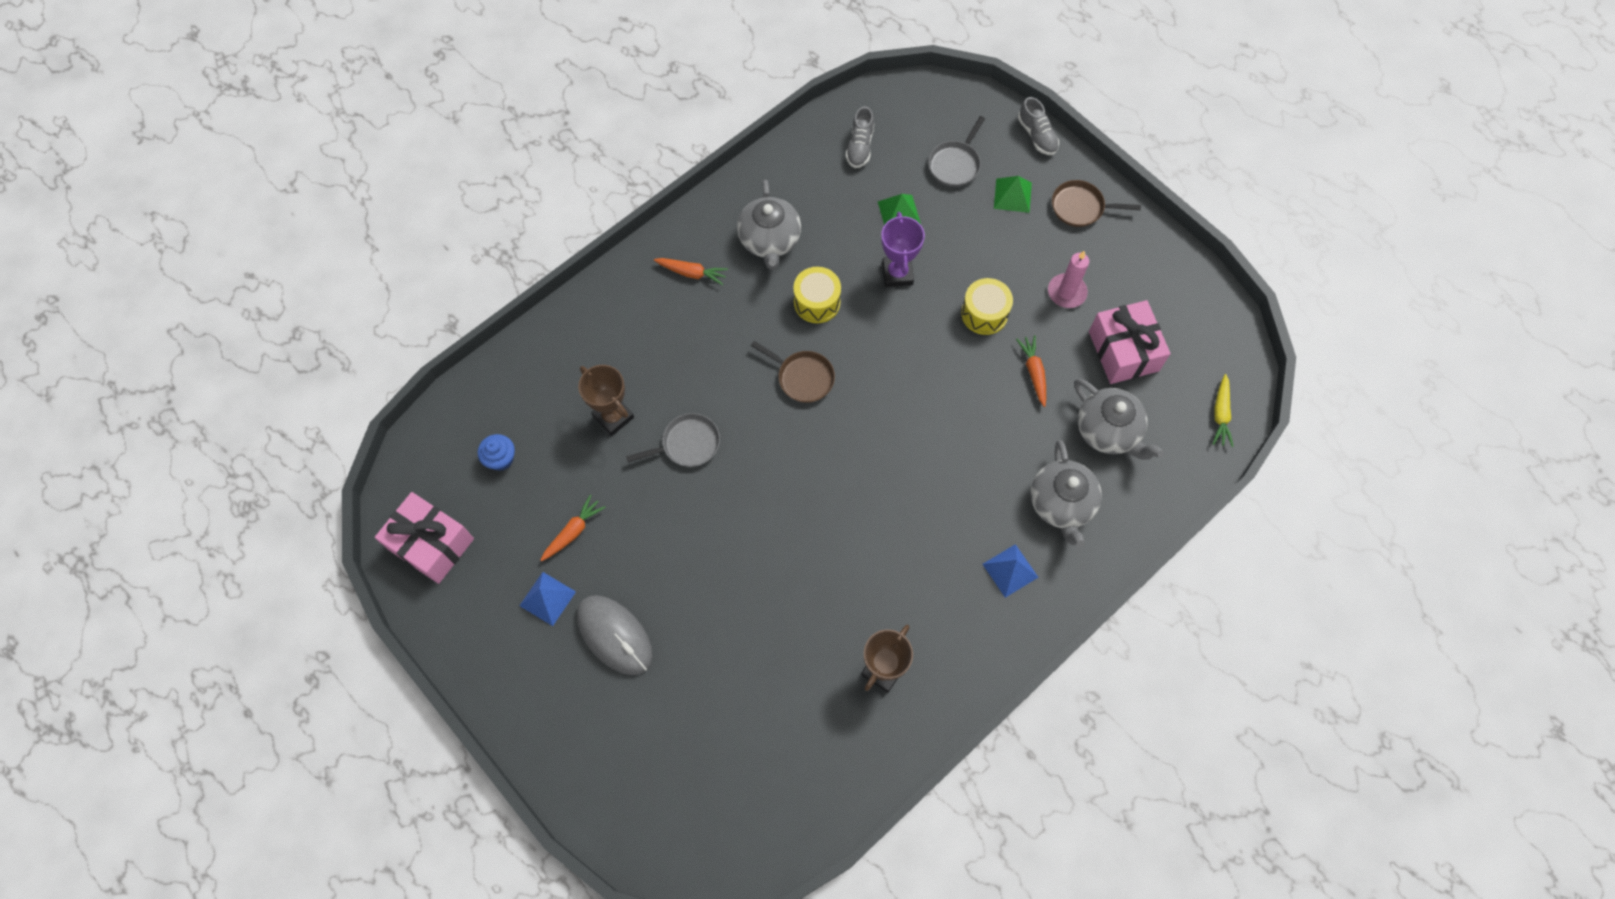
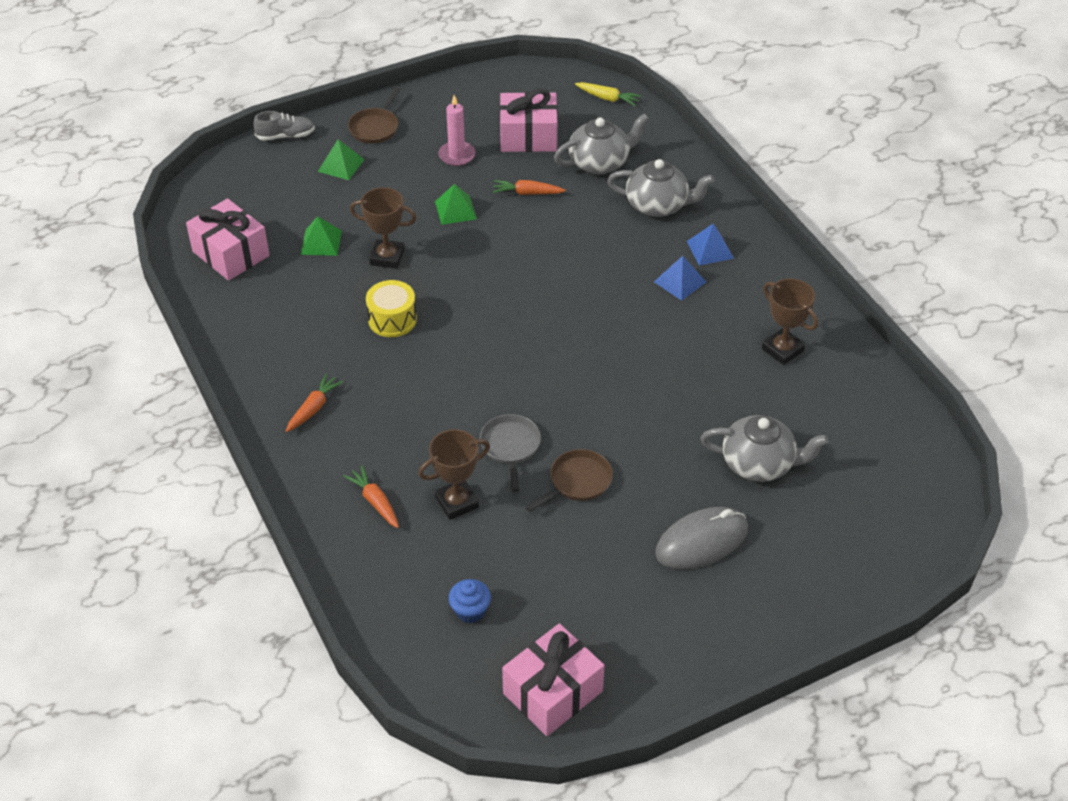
camera: 75 degrees left, 20 degrees down
(547, 598) = (647, 592): blue pyramid -> blue pyramid (680, 281)
(573, 531) = (577, 558): orange carrot -> orange carrot (375, 502)
(770, 240) = (305, 340): grey teapot -> grey teapot (759, 464)
(803, 377) = (470, 346): brown pan -> brown pan (577, 482)
(860, 146) = (231, 253): grey shoe -> pink gift
(897, 273) = (387, 257): purple trophy -> brown trophy
(955, 164) = (287, 194): grey pan -> none
(984, 313) = (455, 210): yellow drum -> green pyramid

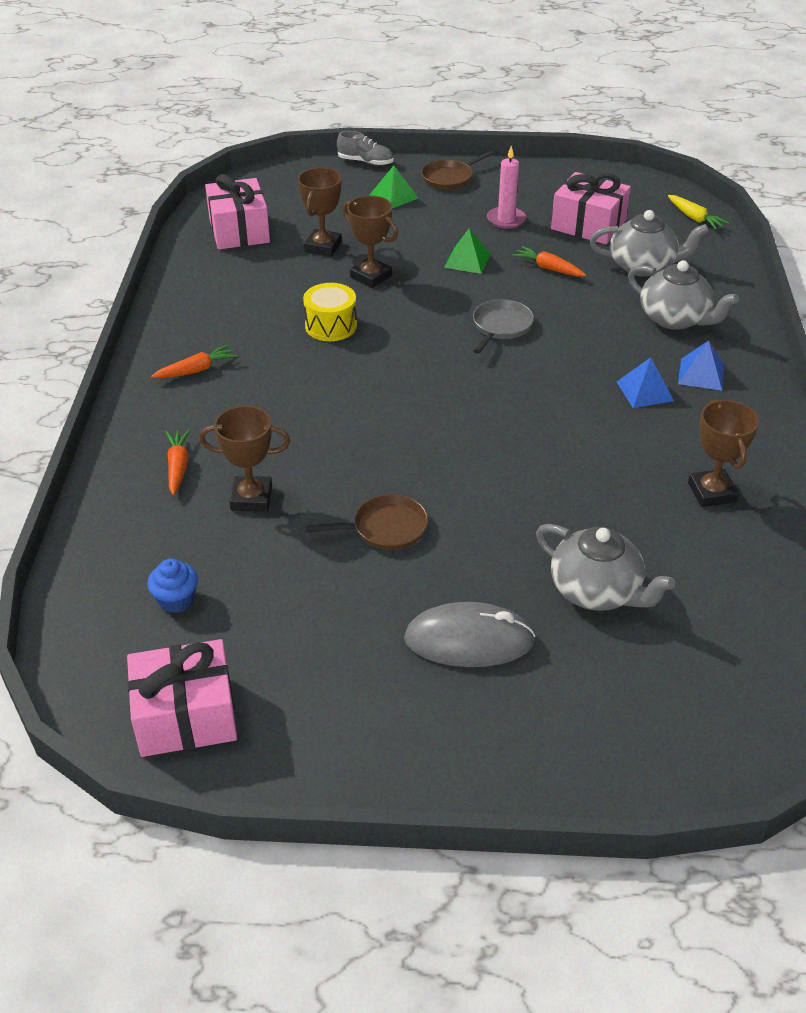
camera: 30 degrees right, 5 degrees down
(321, 242) = (323, 247): green pyramid -> brown trophy
(510, 447) = (346, 471): grey pan -> grey pan (501, 327)

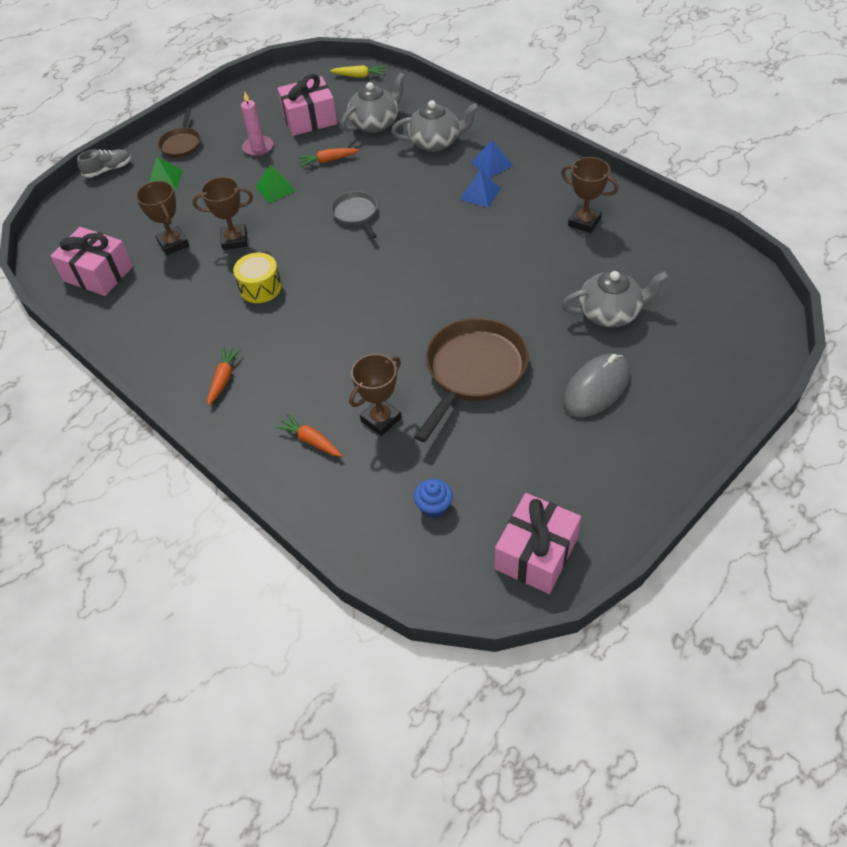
camera: 45 degrees left, 10 degrees up
(385, 528) = (473, 371): brown pan -> brown pan, size x1.87

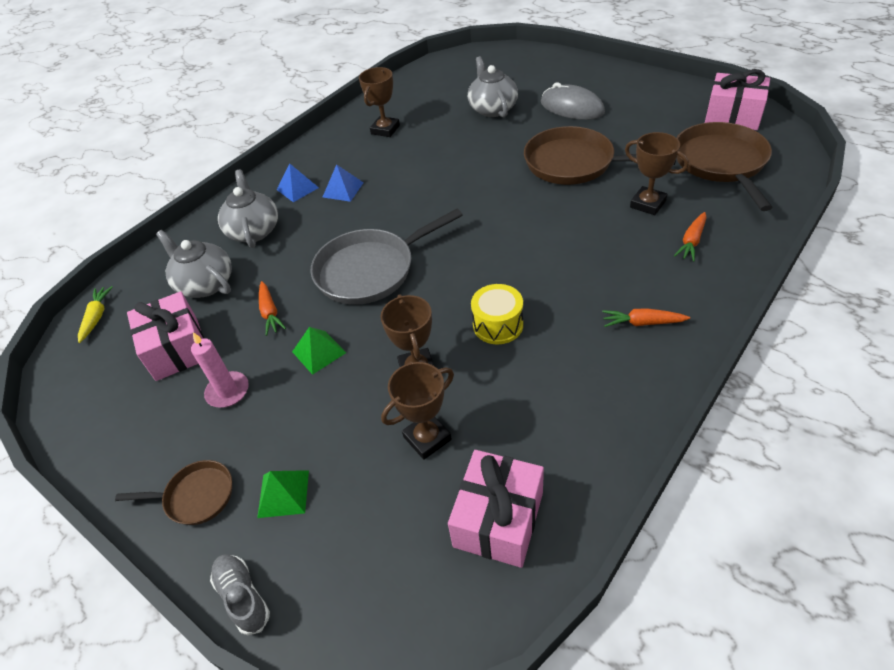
camera: 95 degrees left, 5 degrees down
(356, 214) = (370, 270): grey pan -> grey pan, size x1.87
(434, 507) = (721, 163): blue cupcake -> brown pan

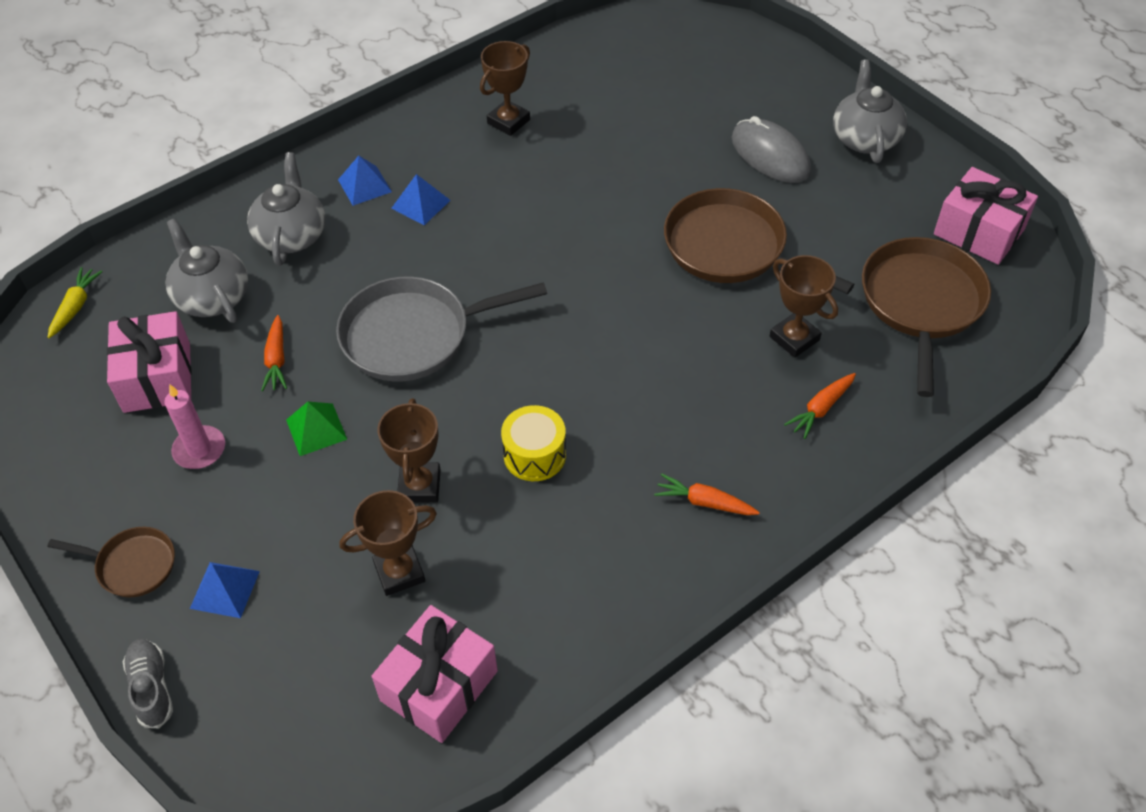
camera: 10 degrees right, 5 degrees up
(283, 493) = (225, 589): green pyramid -> blue pyramid
(492, 109) = (663, 126): grey teapot -> grey teapot (864, 138)

